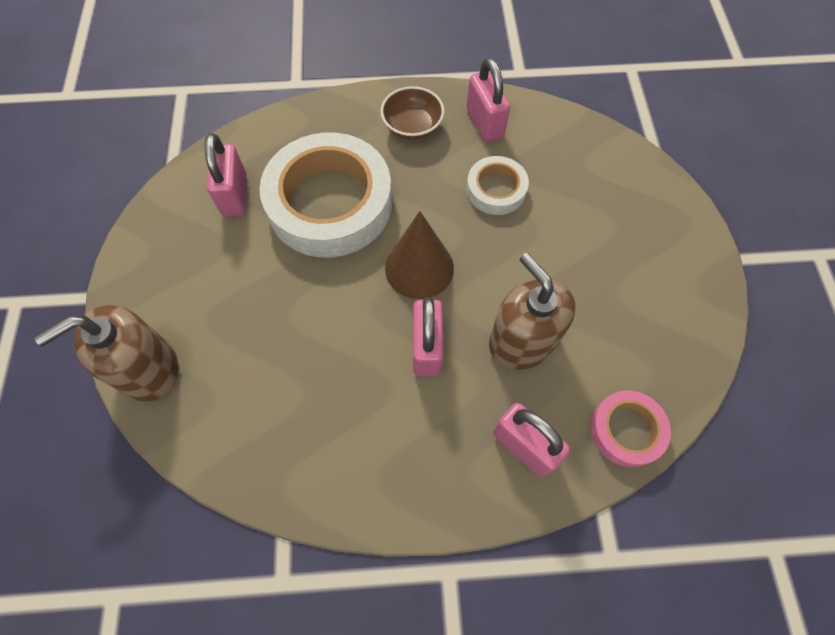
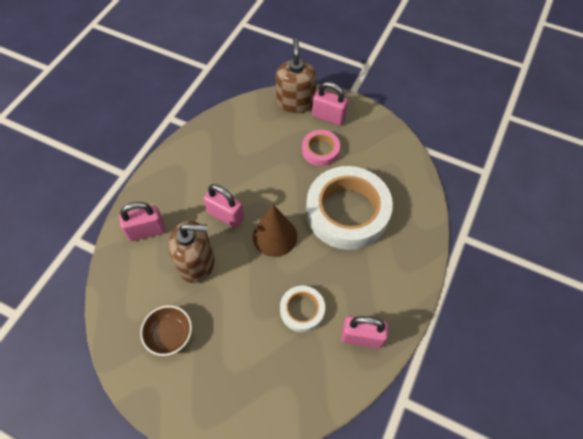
camera: 120 degrees right, 5 degrees down
(235, 195) = (380, 168): pink padlock -> pink padlock (328, 117)
(412, 126) = (383, 287): brown bowl -> brown bowl (170, 335)
(626, 430) = (116, 283): pink tape -> pink tape (320, 150)

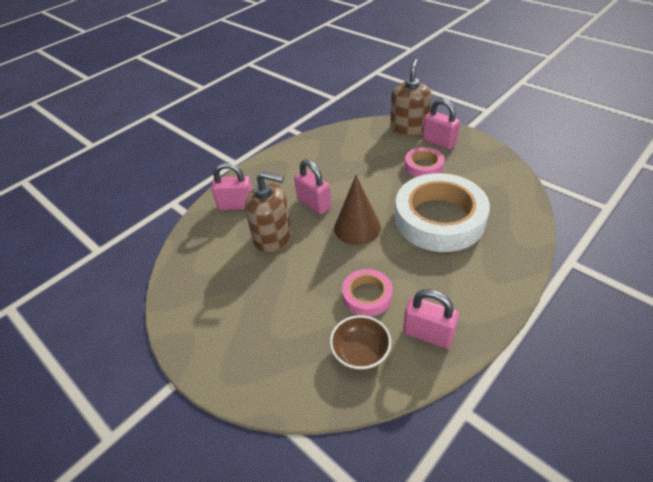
camera: 20 degrees right, 15 degrees down
(170, 335) = (225, 291): brown bowl -> brown bowl (360, 352)
(302, 310) = (367, 296): white tape -> pink tape

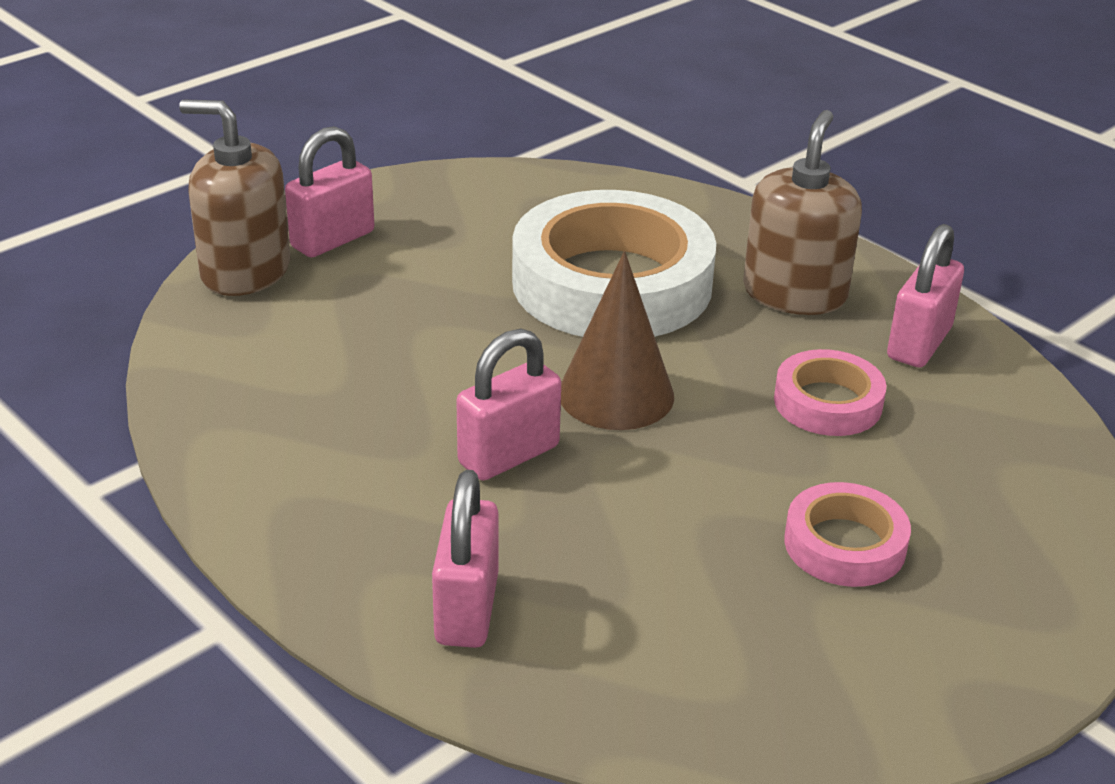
camera: 90 degrees left, 10 degrees down
(273, 237) = (623, 535): brown soap dispenser -> brown soap dispenser (794, 293)
(360, 352) = (968, 425): brown bowl -> none
(423, 166) = (420, 274): pink tape -> pink tape (844, 544)

